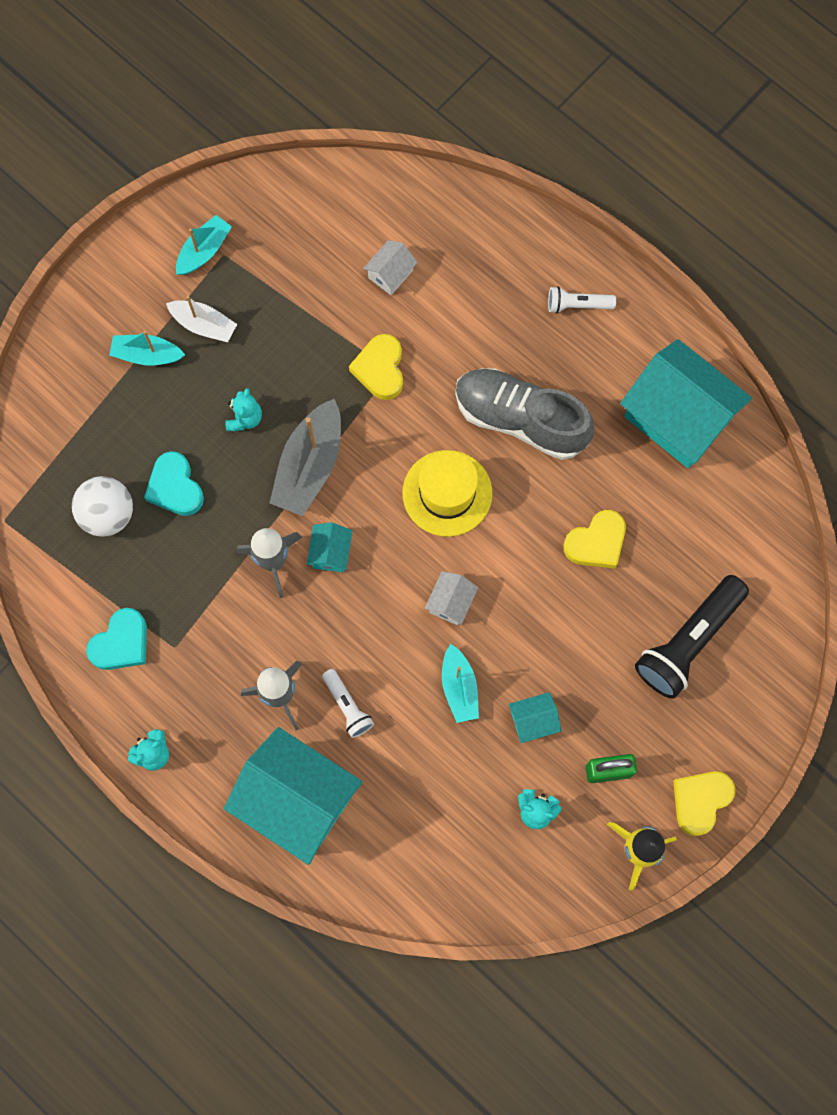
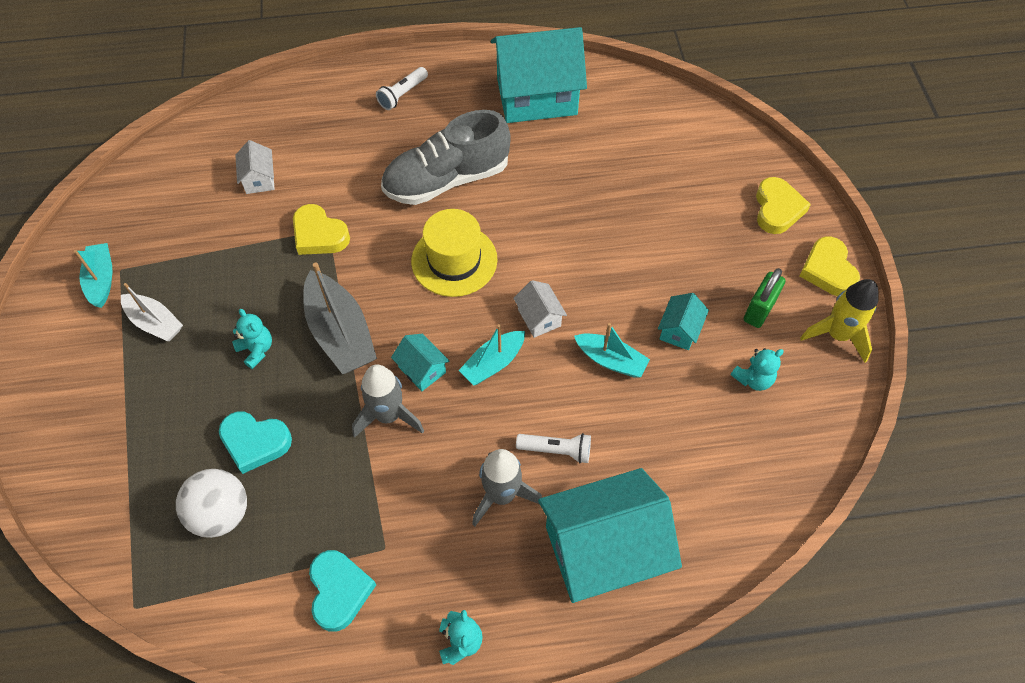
camera: 50 degrees left, 15 degrees down
(147, 355) = (130, 380): turquoise boat -> turquoise boat (493, 363)
(204, 325) = (155, 323): white boat -> white boat turned 60 degrees clockwise
(596, 542) = (580, 199): yellow heart -> yellow heart (777, 209)
(688, 641) = (701, 197): black flashlight -> none

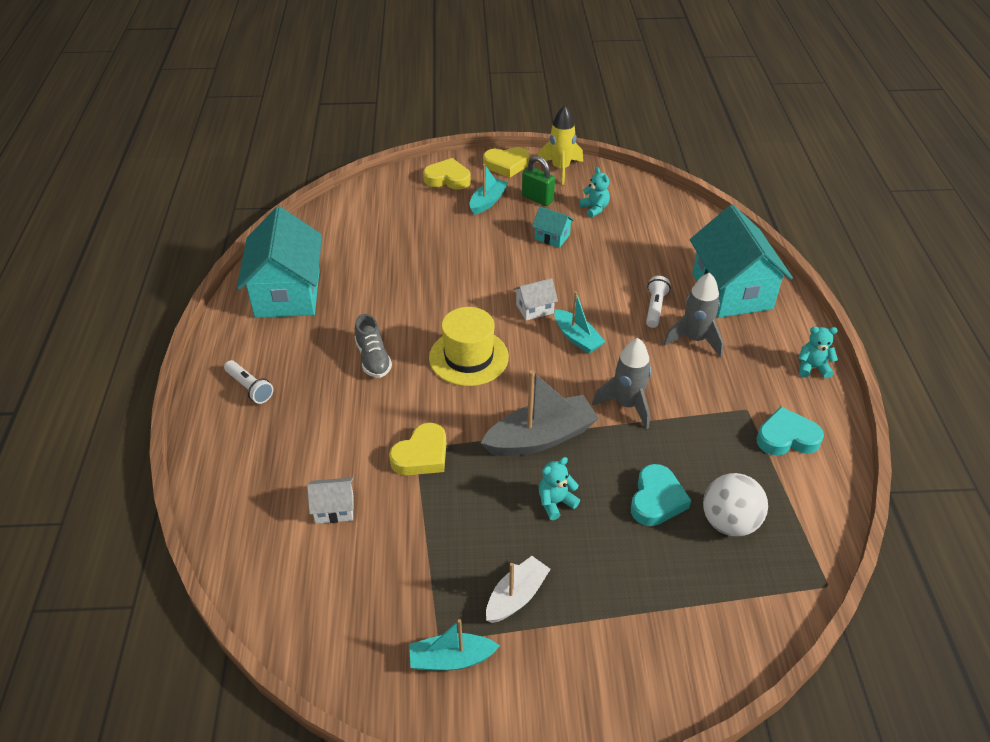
camera: 85 degrees left, 15 degrees down
(422, 369) = (582, 382): turquoise house -> none
(446, 180) = (373, 358): grey shoe -> grey shoe, size x0.54
(611, 360) = (577, 273): turquoise boat -> turquoise boat (487, 202)

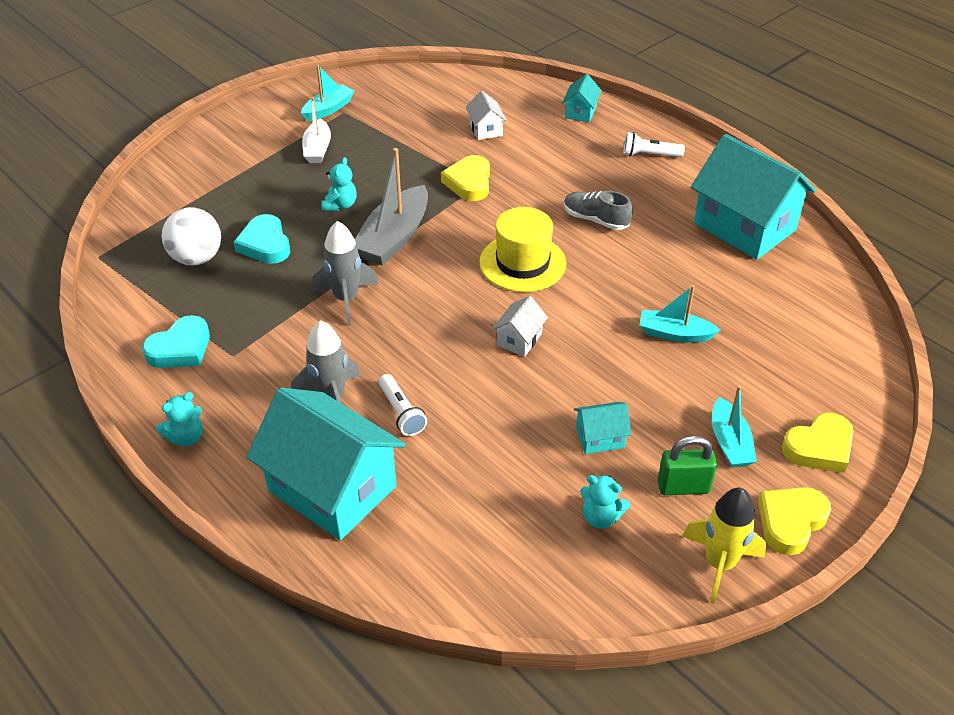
camera: 140 degrees right, 0 degrees up
(229, 471) = (580, 112): none -> turquoise house
(334, 509) = (485, 129): white house -> white house turned 60 degrees counterclockwise
(577, 338) = (448, 334): turquoise boat -> turquoise boat (674, 334)

